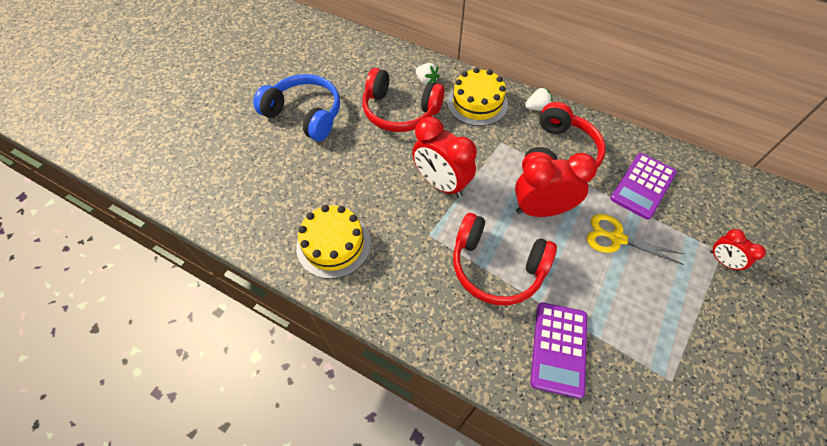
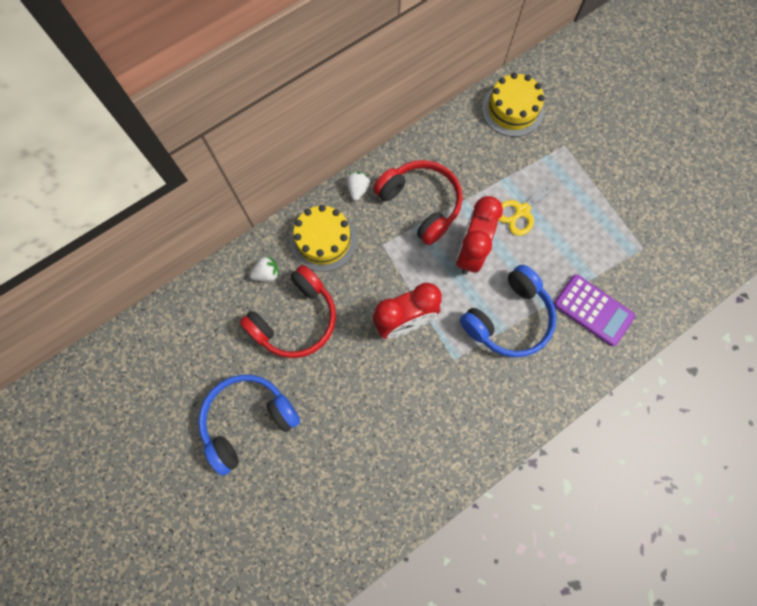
camera: 65 degrees left, 15 degrees up
(333, 244) = (427, 450): yellow cake -> yellow cake (512, 109)
(496, 267) = (508, 319): red headphones -> blue headphones
(642, 186) = (483, 159): purple calculator -> none
(722, 261) = (571, 150): red clock -> none

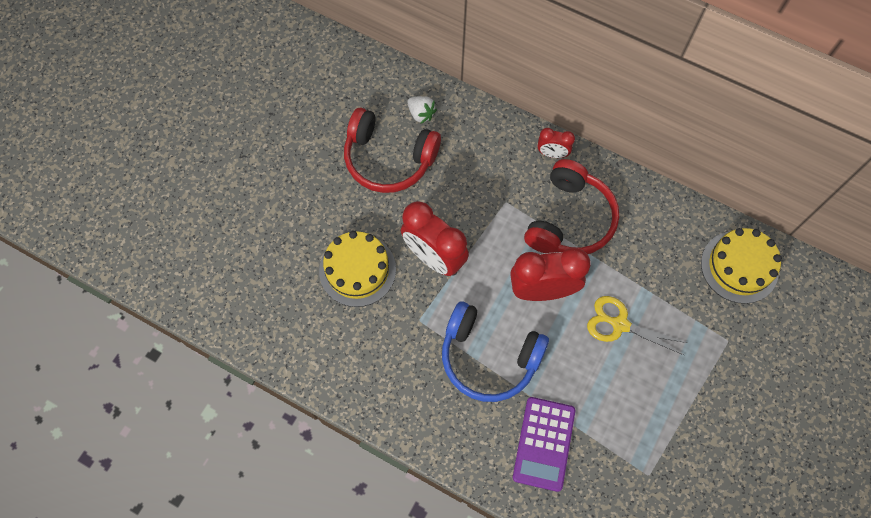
camera: 65 degrees right, 5 degrees down
(248, 420) = (276, 163): blue headphones -> none
(323, 240) = (481, 147): yellow cake -> yellow cake (357, 270)
(358, 190) = (552, 154): white strawberry -> red clock

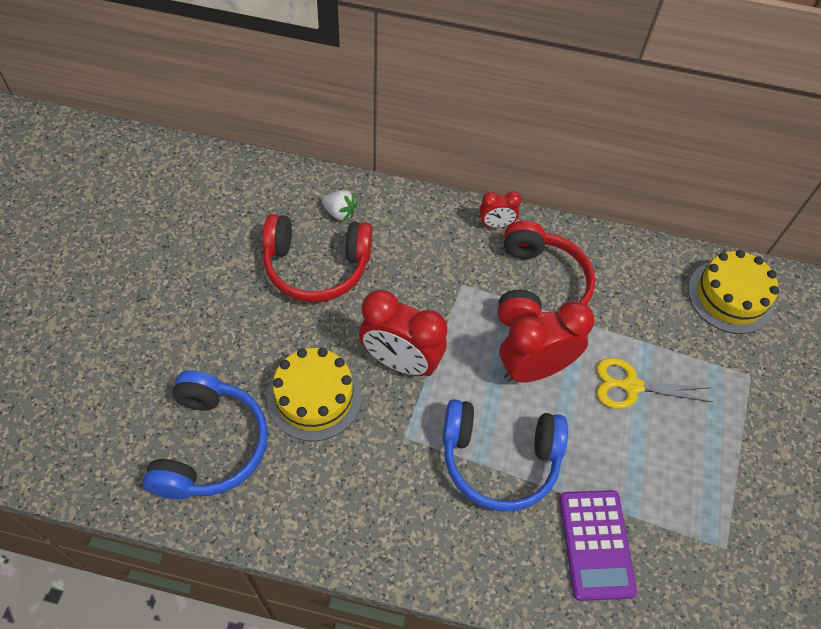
camera: 20 degrees left, 10 degrees down
(269, 290) = (211, 446): none -> blue headphones

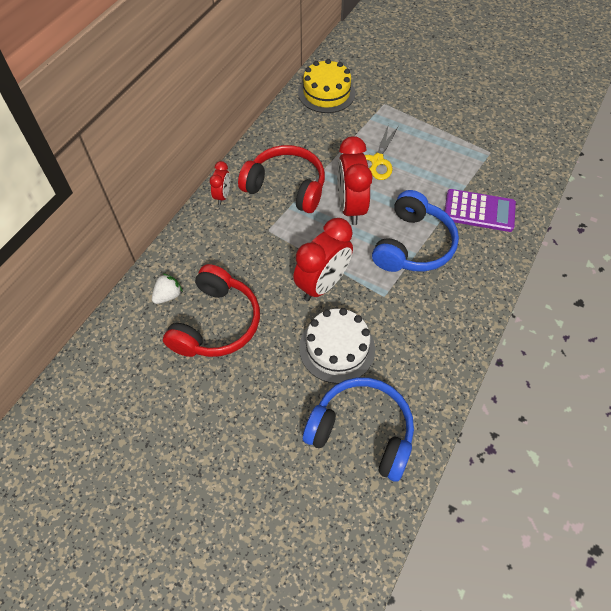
camera: 70 degrees left, 0 degrees up
(314, 396) = (337, 348): yellow cake -> white cake

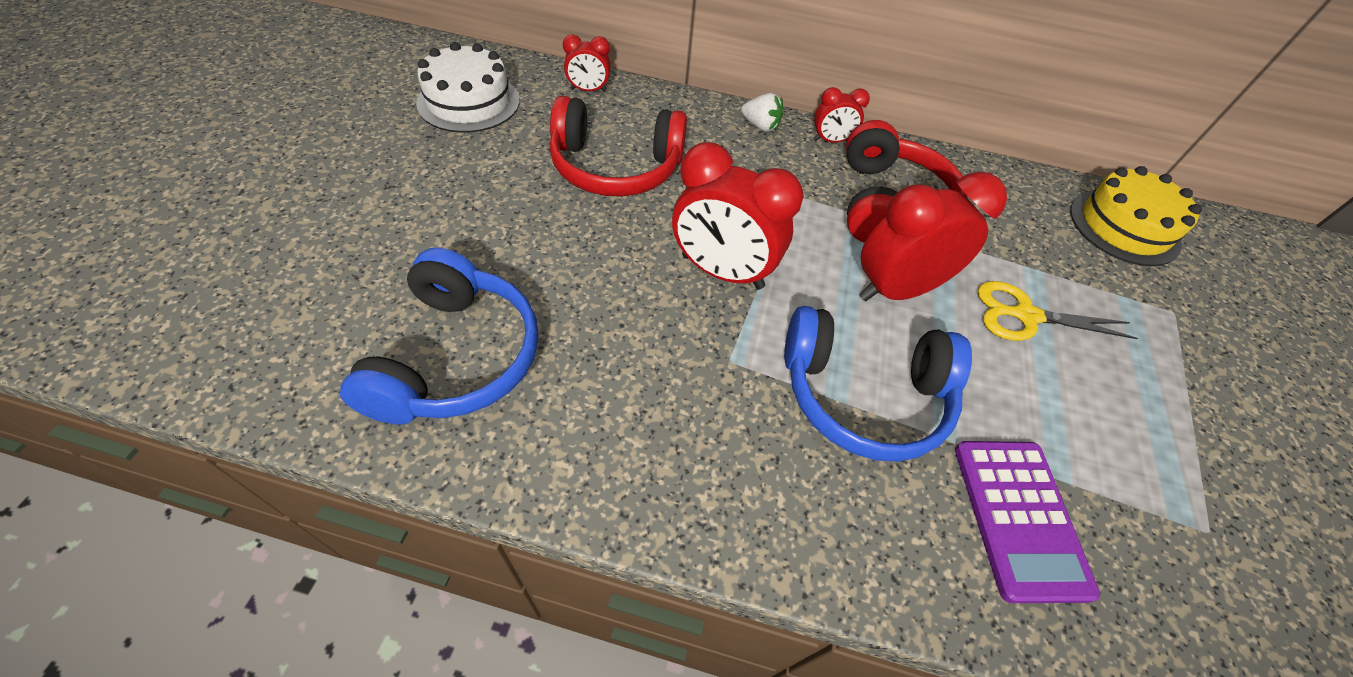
camera: 70 degrees right, 5 degrees down
(122, 327) = (588, 90): none -> red clock
(168, 295) = (645, 118): white strawberry -> white strawberry (760, 126)
(337, 348) = (606, 305): white cake -> white cake (469, 102)

